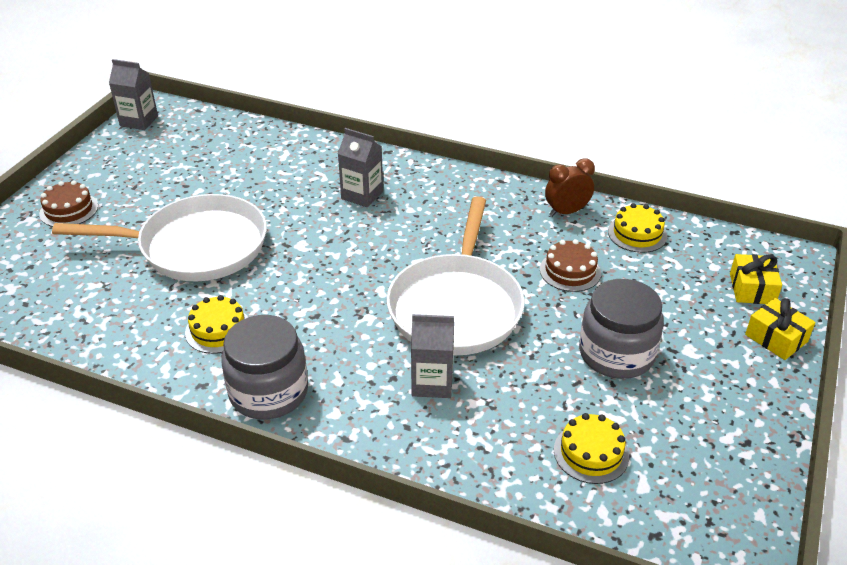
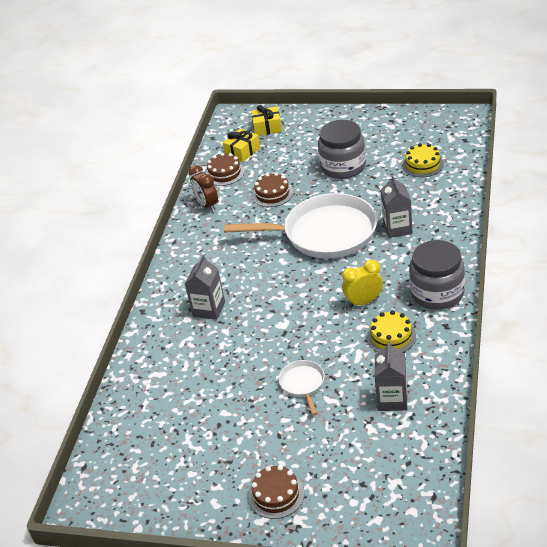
camera: 95 degrees left, 0 degrees up
(139, 121) = (110, 509): grey carton -> grey carton (392, 399)
(196, 247) = (303, 384): white pan -> white pan, size x0.43
(296, 318) = (364, 302): none -> yellow clock
(637, 234) = (224, 173): yellow cake -> brown cake
(776, 338) = (308, 117): yellow gift -> yellow gift (242, 151)

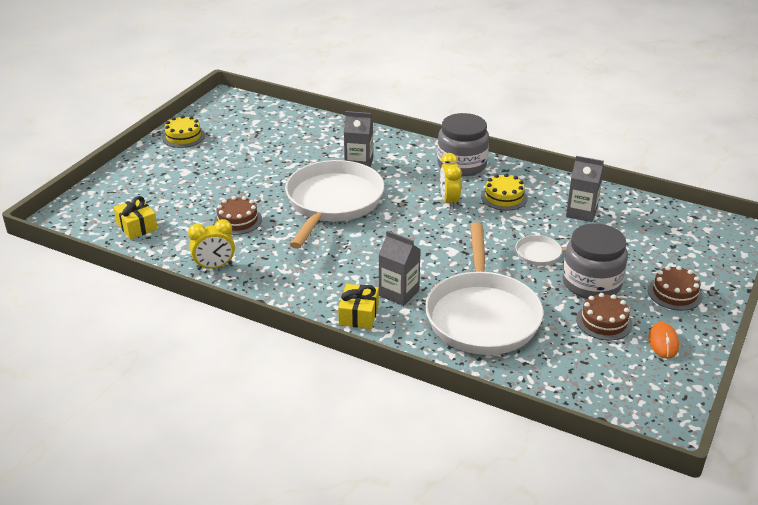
camera: 80 degrees left, 5 degrees down
(195, 365) = (482, 315): none -> white pan
(195, 495) = (663, 342): none -> orange mouse
(207, 205) = (214, 267): brown clock -> yellow clock
(224, 173) = (165, 245): brown cake -> brown cake (604, 322)
(267, 127) = (110, 202): yellow gift -> yellow gift (359, 315)
(343, 166) = (234, 172): grey jar -> grey jar (591, 283)
(423, 165) = (276, 133): yellow cake -> yellow cake (183, 137)

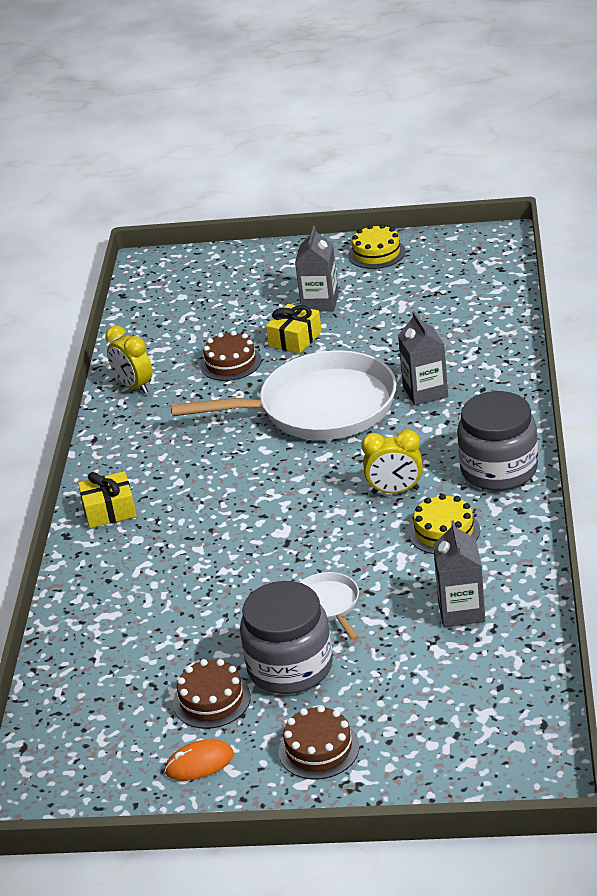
camera: 70 degrees right, 0 degrees up
(137, 226) = (173, 310): yellow gift -> yellow gift (295, 339)
(399, 293) = (167, 523): grey carton -> grey carton (320, 302)
(449, 201) = (395, 491): yellow clock -> yellow clock turned 150 degrees counterclockwise
(482, 315) = (163, 598): white pan -> none

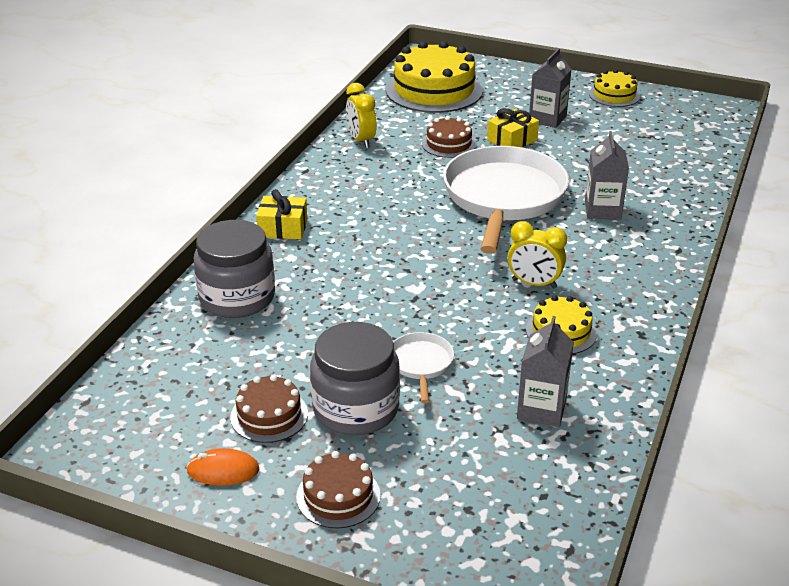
camera: 15 degrees right, 0 degrees up
(179, 302) = (434, 90): none -> yellow cake
(319, 408) = (503, 198): white pan -> white pan turned 90 degrees counterclockwise
(499, 469) = (638, 293): grey jar -> grey jar (237, 297)

